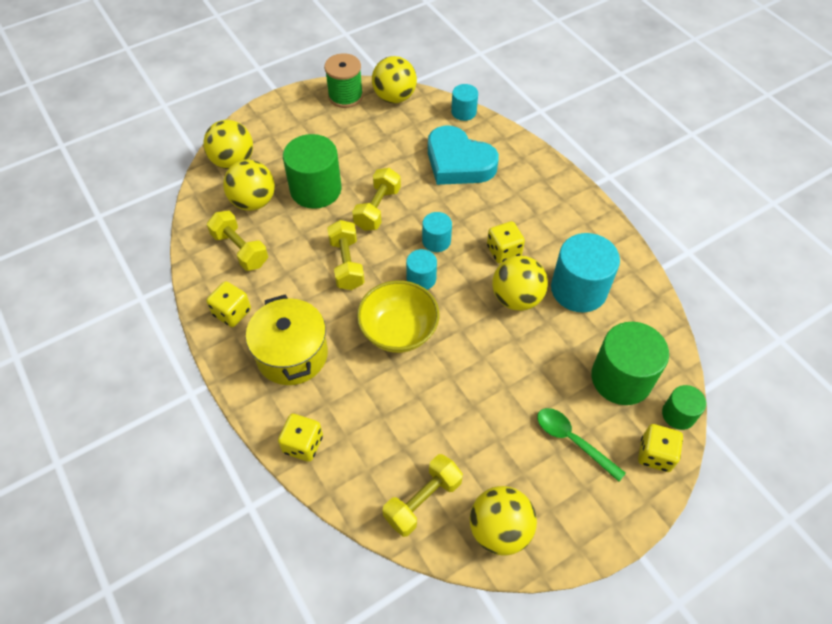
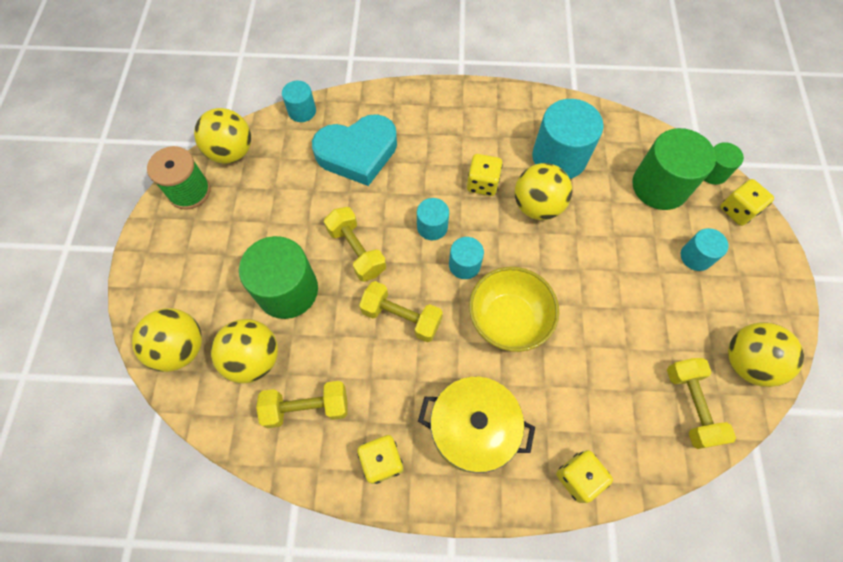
camera: 55 degrees left, 10 degrees up
(573, 441) = (696, 257): green spoon -> turquoise cylinder

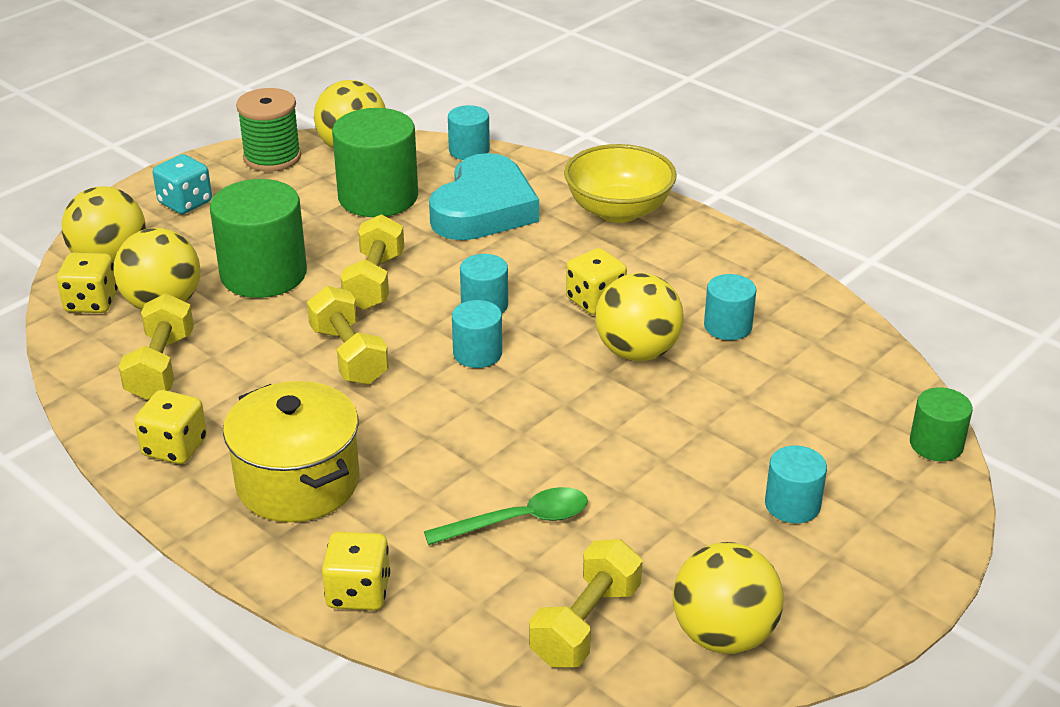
camera: 40 degrees right, 30 degrees down
(175, 266) = (185, 203): none -> turquoise dice
(307, 407) = (161, 366): yellow dumbbell -> yellow dumbbell turned 60 degrees clockwise
(357, 153) = (483, 209): turquoise heart -> turquoise heart turned 90 degrees counterclockwise
(508, 319) = (465, 422): yellow bowl -> yellow bowl (618, 211)
(559, 157) = (728, 326): turquoise cylinder -> turquoise cylinder, size x0.53
(599, 365) = (519, 521): none -> green spoon
(659, 186) = (834, 418): green cylinder -> green cylinder (378, 197)
(737, 210) = (922, 497): yellow dice -> yellow dice (91, 302)

